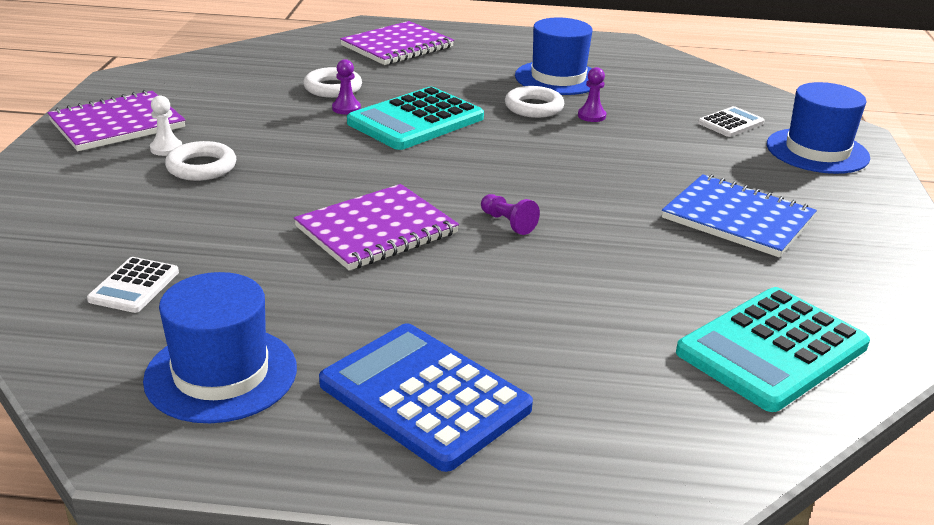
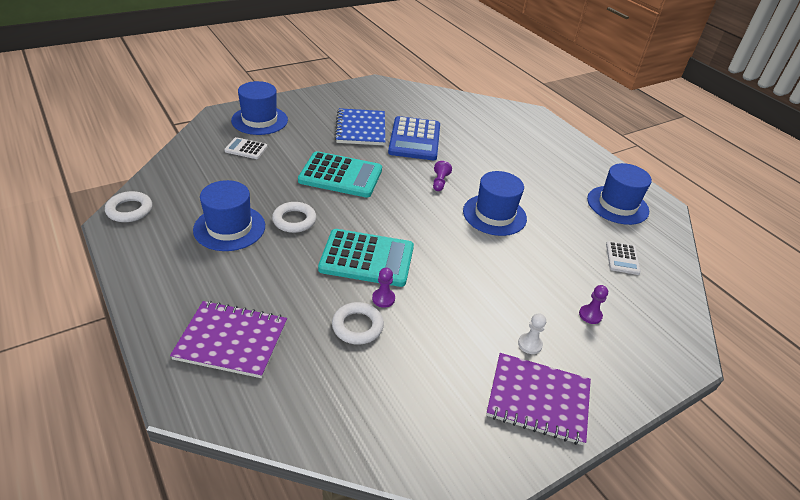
camera: 130 degrees left, 10 degrees up
(134, 286) = (622, 258): white calculator -> white calculator turned 120 degrees clockwise
(201, 167) = (526, 311): white ring -> white ring (129, 210)
(376, 230) = (494, 215): purple notebook -> blue hat
(424, 396) = (561, 161): blue calculator -> blue calculator (415, 139)
(591, 116) = (285, 195): purple pawn -> purple pawn (590, 315)
(772, 349) = (446, 109): turquoise calculator -> turquoise calculator (340, 175)

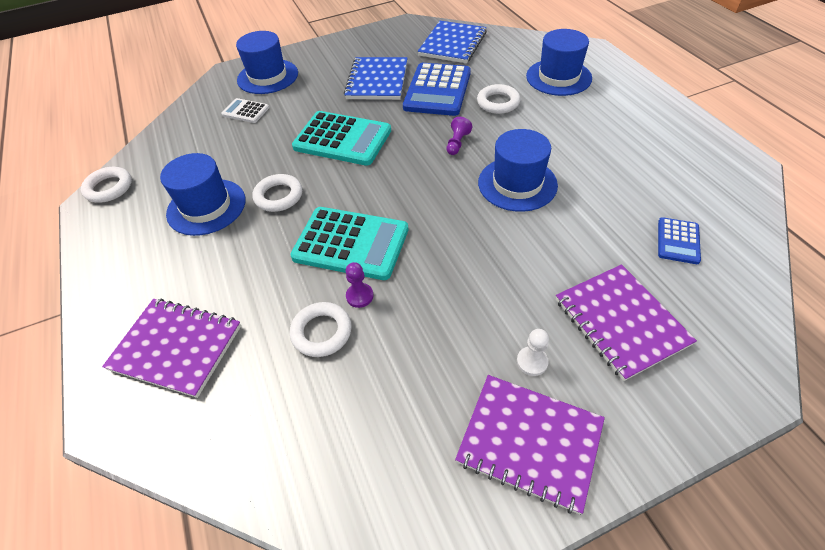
camera: 15 degrees right, 10 degrees up
(420, 102) = (452, 44): none -> blue notebook
(467, 151) = (498, 103): none -> white ring
(590, 315) = (620, 322): purple pawn -> purple notebook
(617, 205) = (682, 166): blue hat -> blue hat (558, 77)
(622, 258) = (678, 241): white calculator -> blue calculator

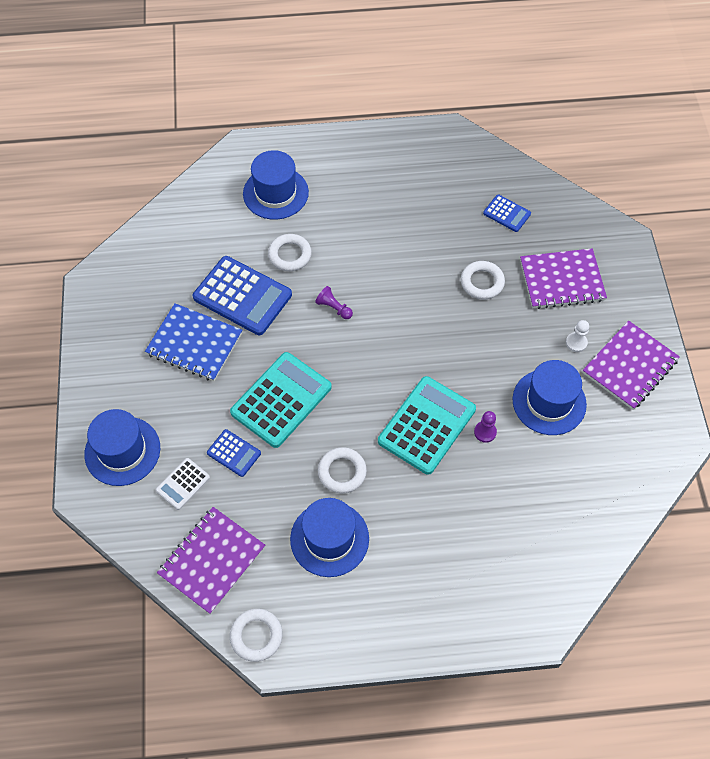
camera: 75 degrees left, 10 degrees up
(176, 348) = (491, 575): purple notebook -> purple notebook (212, 561)
(281, 128) = (234, 453): none -> blue calculator
(322, 332) = (510, 466): white ring -> white ring (482, 282)
(452, 44) = (163, 255): blue notebook -> none
(517, 184) = (407, 284): blue hat -> blue hat (549, 402)

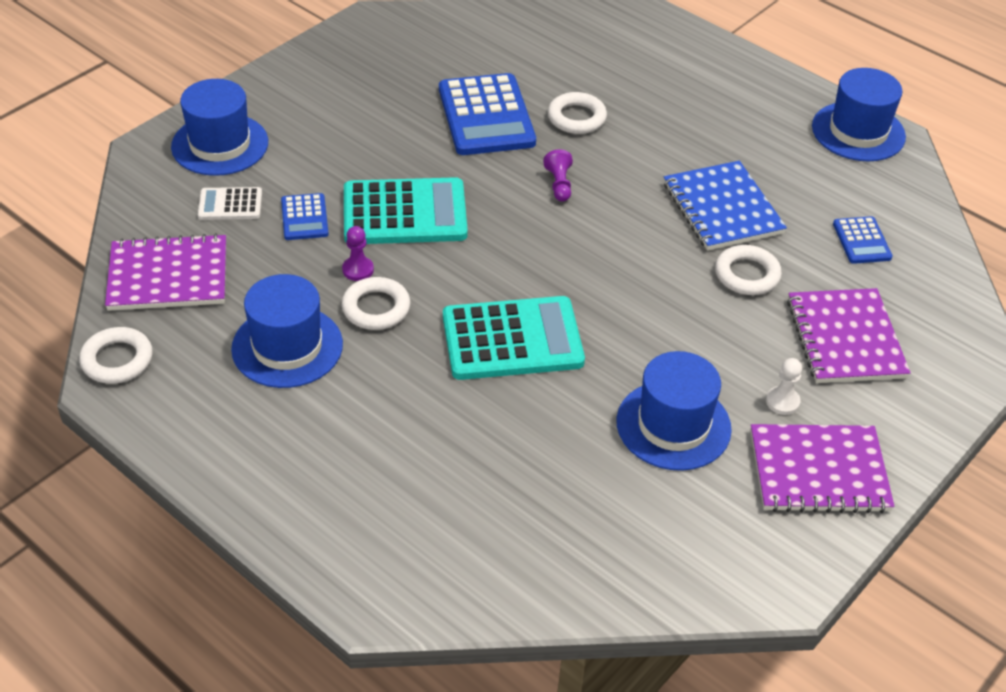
camera: 45 degrees right, 15 degrees down
(194, 344) = (392, 118): blue notebook -> blue notebook (722, 208)
(275, 193) = (632, 66): blue hat -> blue hat (858, 132)
(485, 432) = (564, 393): purple pawn -> purple pawn (358, 270)
(562, 280) = (845, 338): purple notebook -> purple notebook turned 45 degrees clockwise

